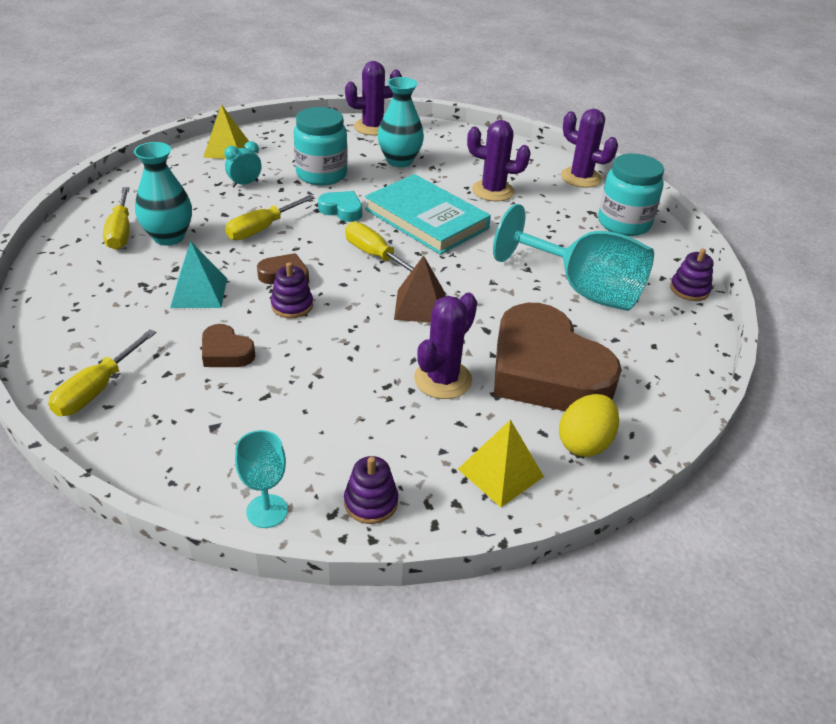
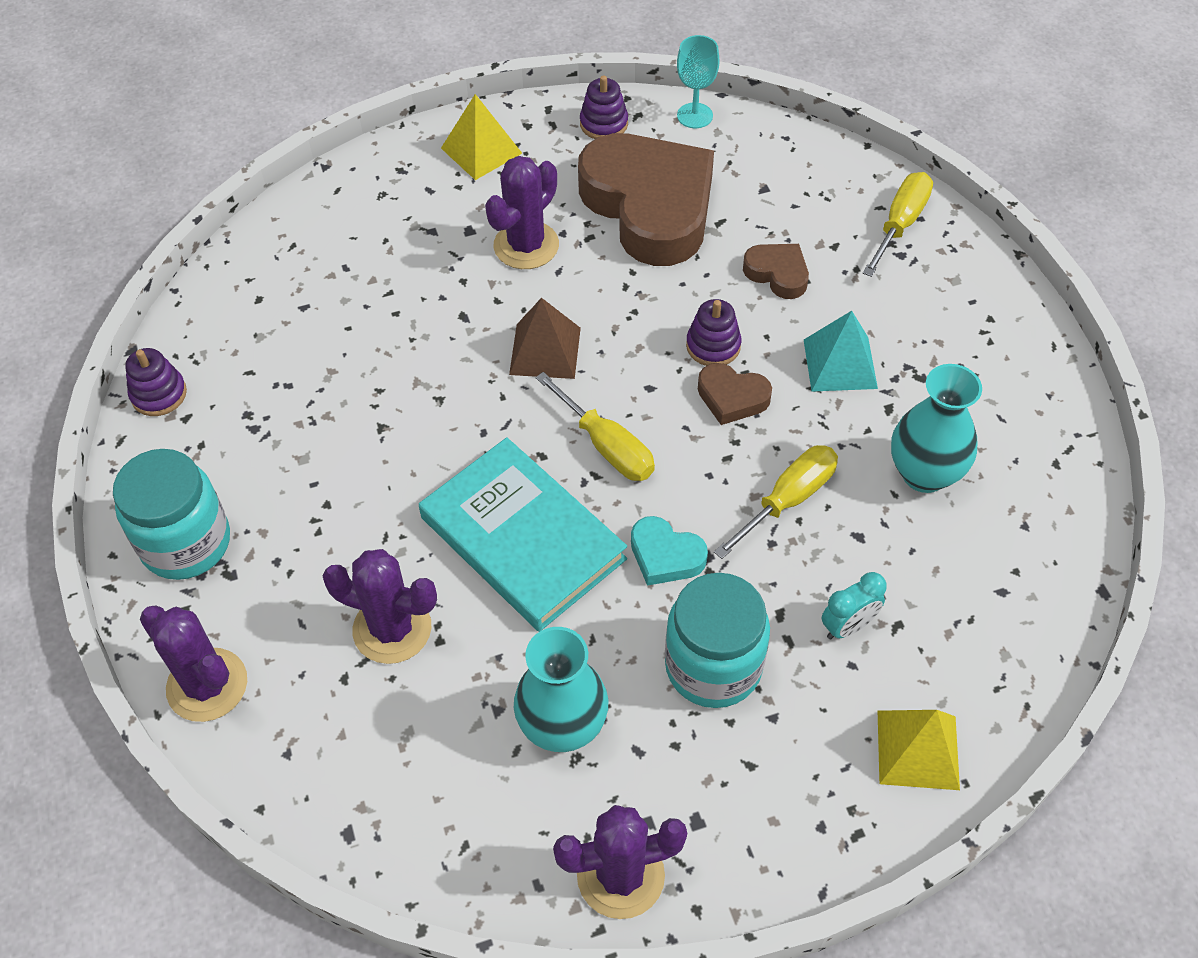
camera: 175 degrees left, 15 degrees up
(121, 231) = (1002, 483): yellow screwdriver -> none
(546, 371) = (405, 259): brown heart -> brown heart (650, 206)
(583, 289) = (314, 388): turquoise goblet -> none
(584, 443) = (390, 179): yellow egg -> none

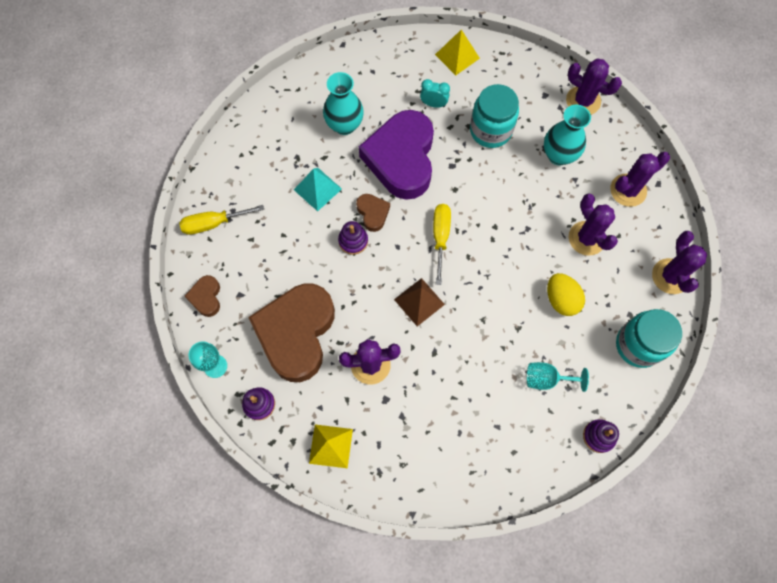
camera: 135 degrees left, 15 degrees up
(286, 401) = (546, 379): none -> turquoise goblet
(353, 510) = (561, 300): none -> yellow egg
(391, 771) = (628, 190): none -> purple cactus
(523, 538) = (508, 230): turquoise book -> none
(665, 556) = (465, 178): turquoise heart -> none
(777, 274) = (289, 248): brown heart -> brown heart (206, 297)
(787, 500) = (401, 159): yellow screwdriver -> purple heart

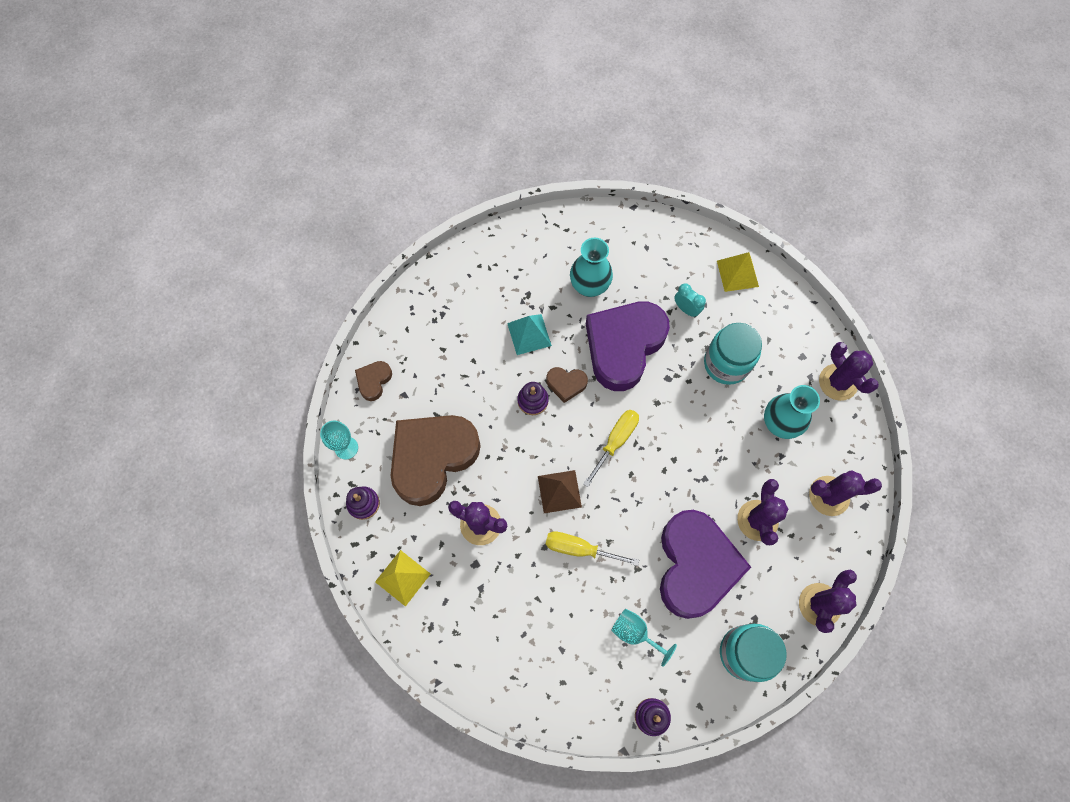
camera: 30 degrees right, 0 degrees up
(214, 223) = (419, 317): yellow screwdriver -> yellow screwdriver (580, 549)
(373, 213) = (566, 384): brown heart -> brown heart turned 90 degrees clockwise
(561, 300) = (695, 565): yellow egg -> purple heart

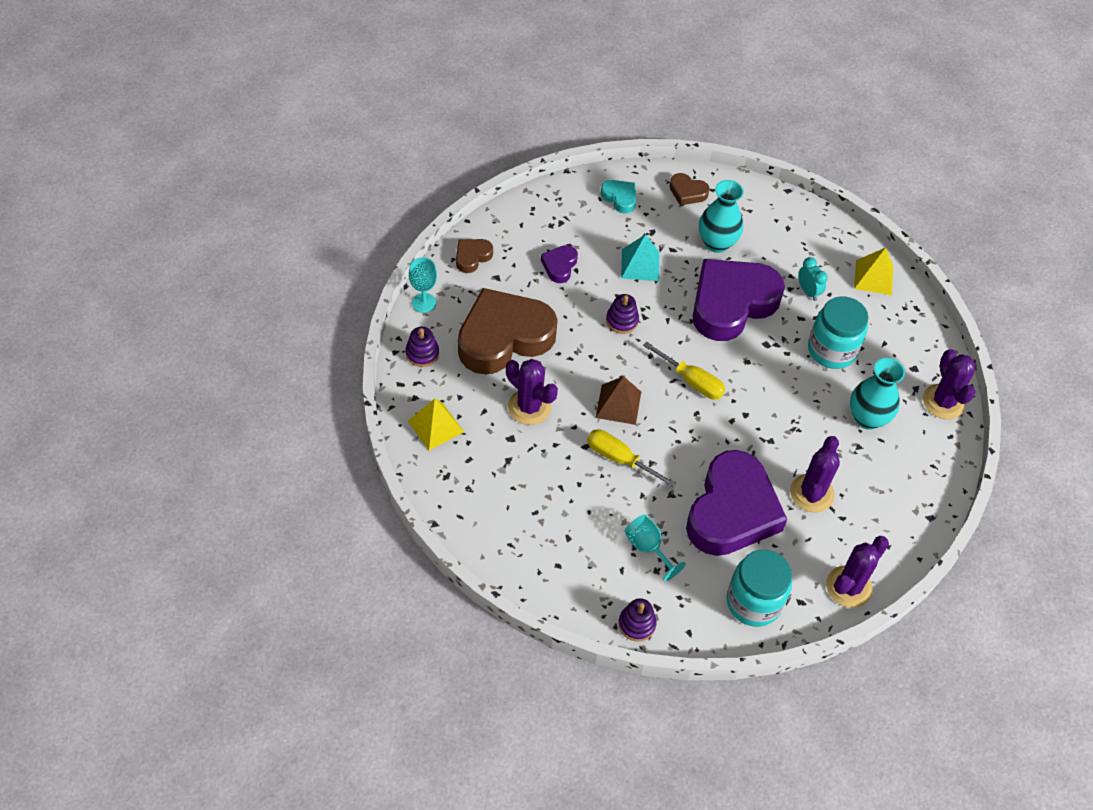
camera: 15 degrees right, 15 degrees down
(457, 362) = (559, 266): none -> purple heart
(487, 268) = (620, 198): none -> turquoise heart
(566, 384) = (660, 317): brown heart -> brown heart (687, 192)
(615, 442) = (691, 381): yellow screwdriver -> yellow screwdriver turned 75 degrees clockwise
(829, 496) = (895, 496): purple cactus -> none

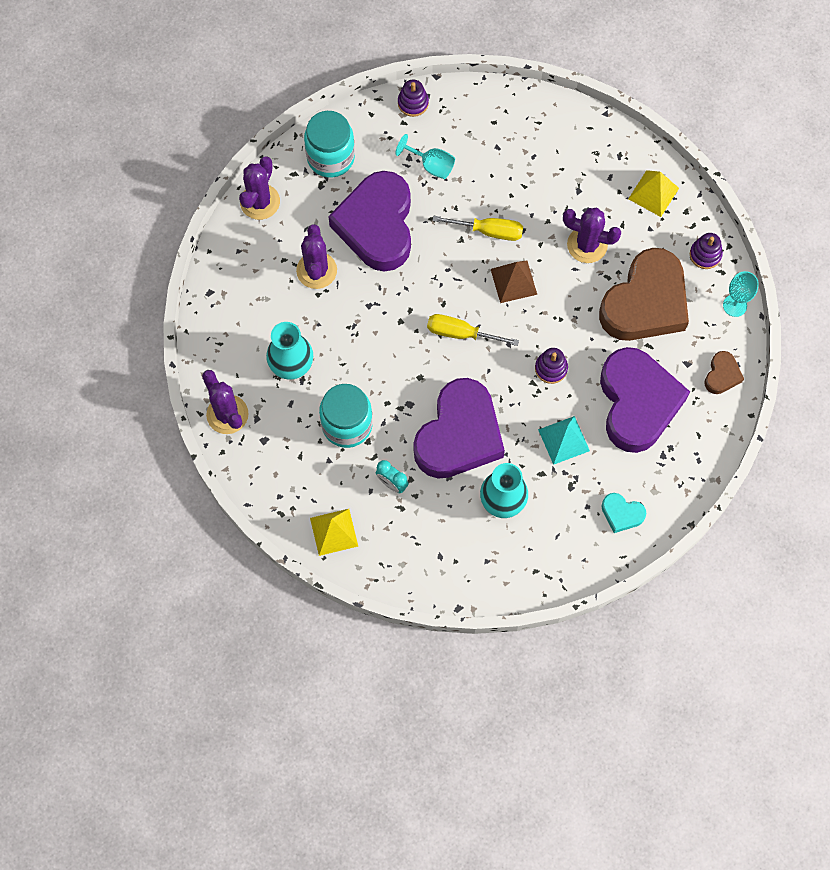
camera: 160 degrees right, 15 degrees up
(559, 266) = (637, 403): purple heart -> purple heart, size x2.34
(687, 192) = (558, 554): brown heart -> none

